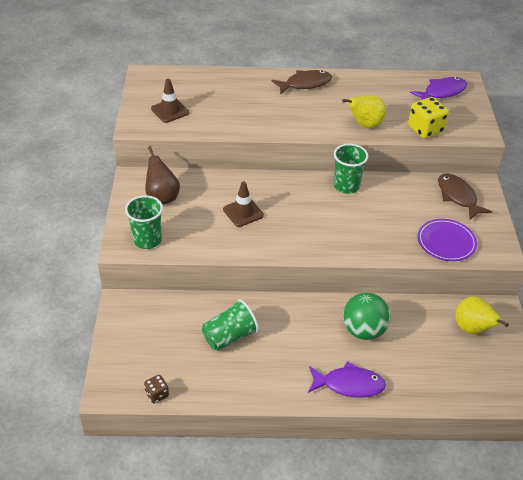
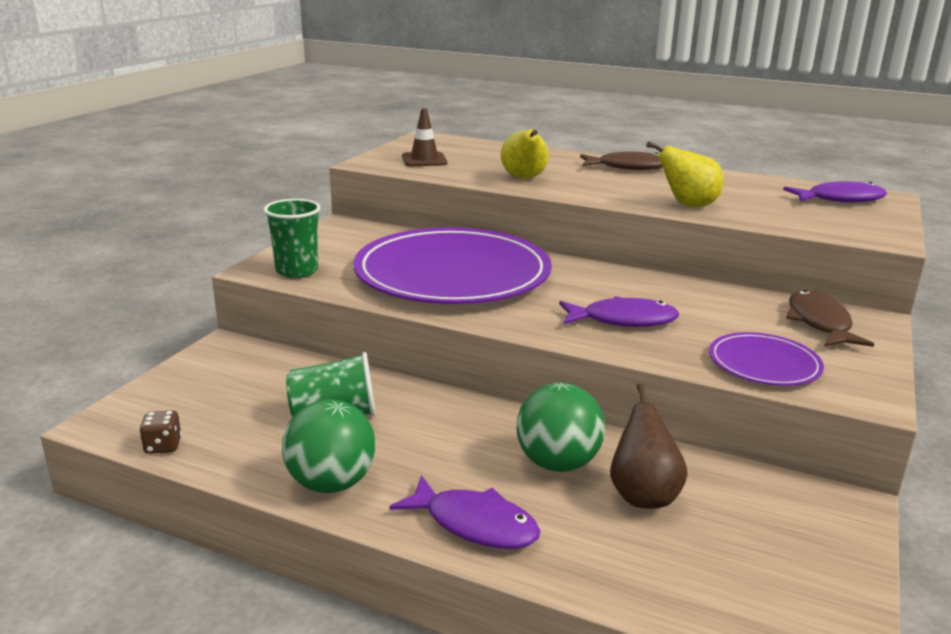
camera: 25 degrees right, 20 degrees down
(162, 197) = (358, 243): brown pear -> brown pear (643, 495)
(243, 212) = (452, 274): brown traffic cone -> purple plate
(265, 385) = (331, 483): none -> green ball
(346, 186) = (632, 280): green cup -> none
(362, 227) = (623, 320): none -> purple fish
(425, 129) = (786, 222): yellow dice -> none
(472, 329) = (772, 516): yellow pear -> yellow pear (524, 178)

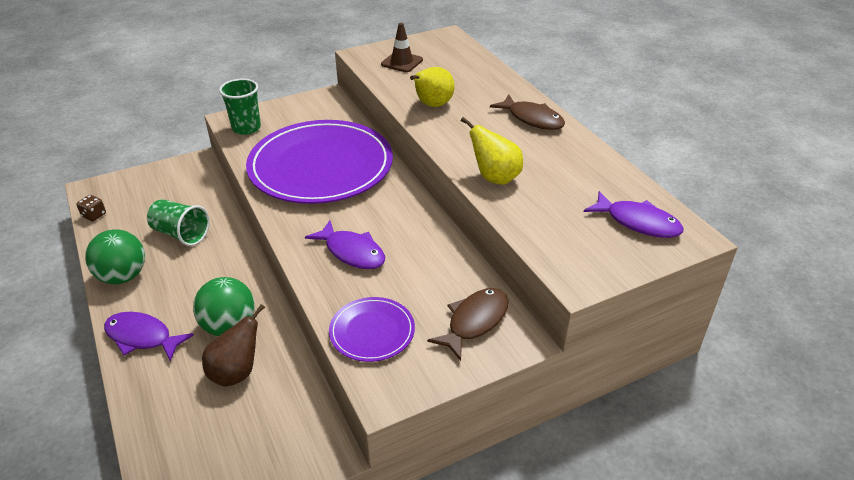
camera: 40 degrees right, 15 degrees up
(474, 524) = (142, 337): purple fish -> purple fish turned 135 degrees clockwise

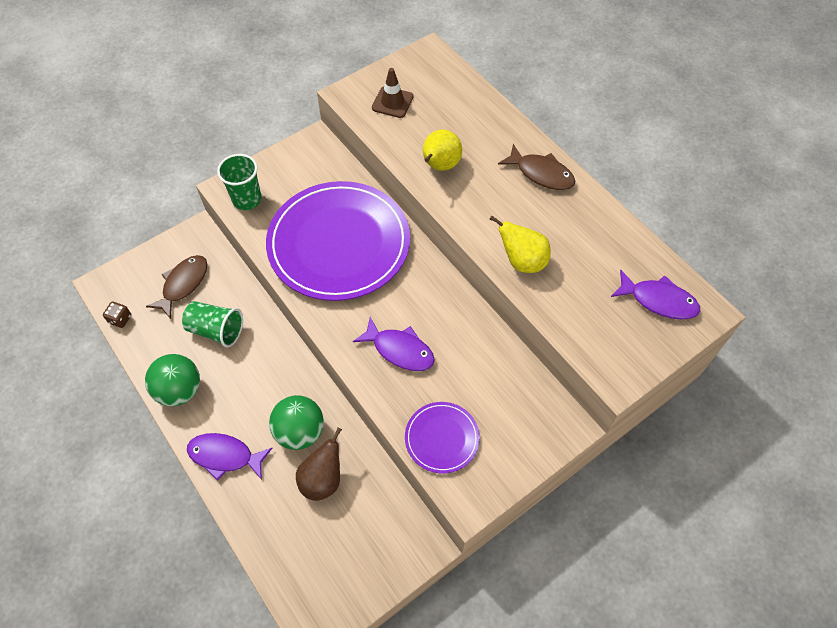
camera: 10 degrees left, 20 degrees up
(474, 321) = (526, 413): brown fish -> brown fish (183, 284)

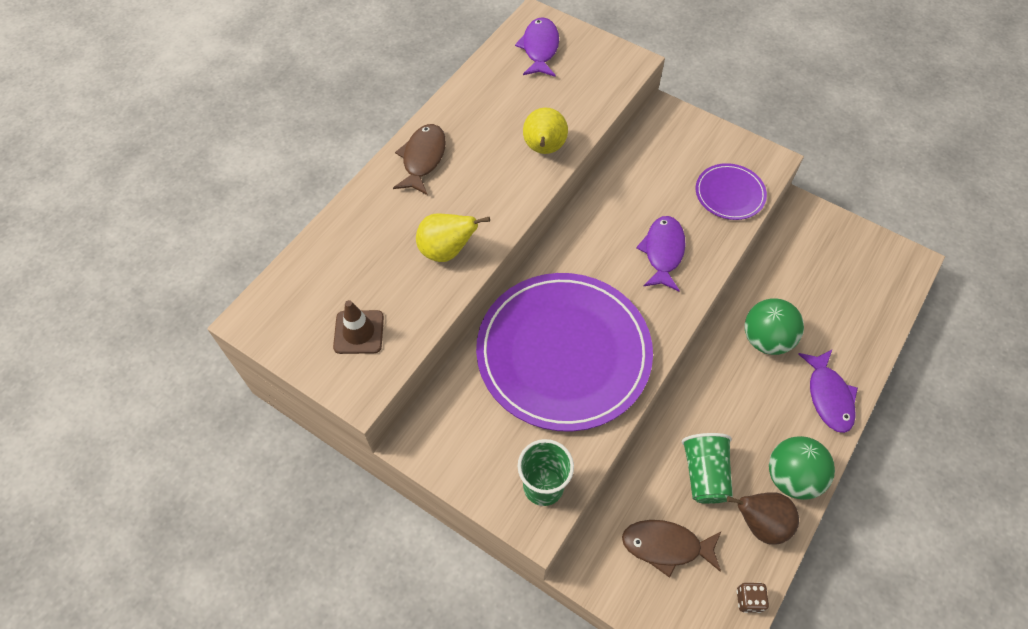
camera: 110 degrees left, 0 degrees up
(323, 479) = (797, 302): brown pear -> brown pear (760, 523)

